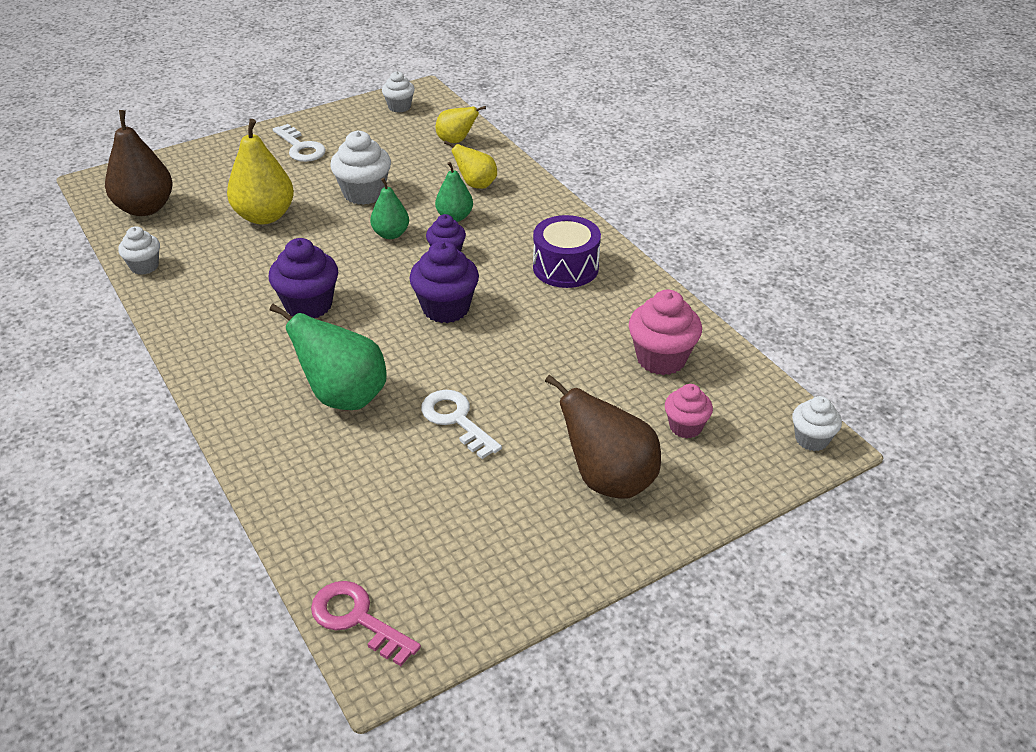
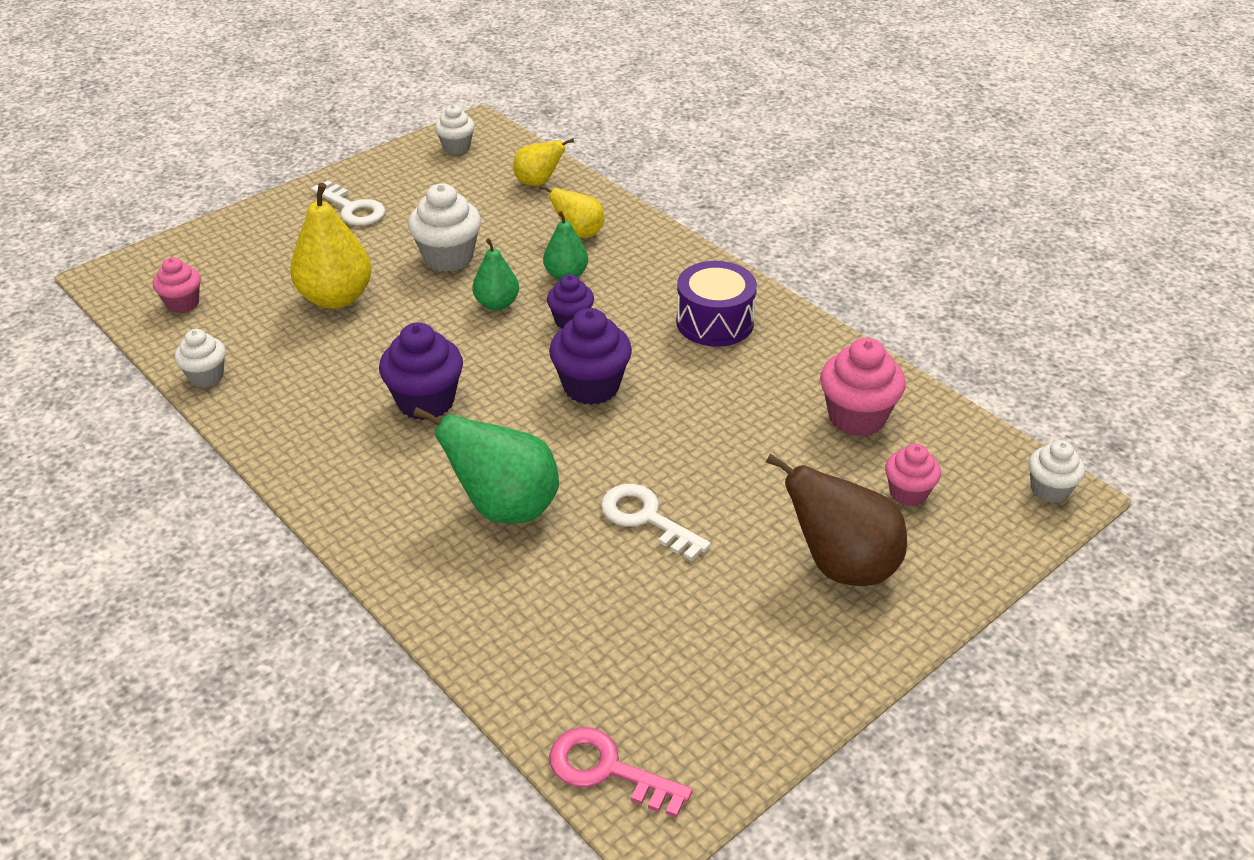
camera: 10 degrees left, 0 degrees up
(145, 208) = (183, 303): brown pear -> pink cupcake

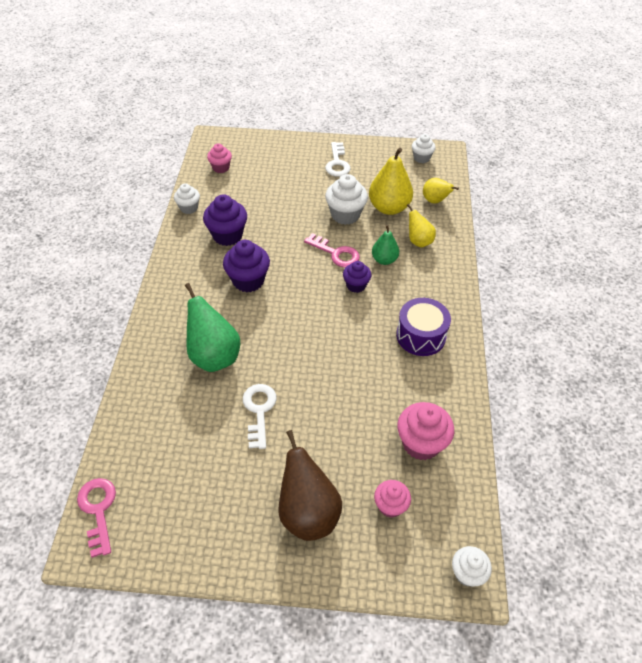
camera: 45 degrees right, 10 degrees up
(336, 298) = (277, 204): yellow pear -> yellow pear (389, 208)
(497, 304) = (335, 253): green pear -> pink key
(591, 387) = (321, 326): purple cupcake -> purple cupcake (227, 235)

